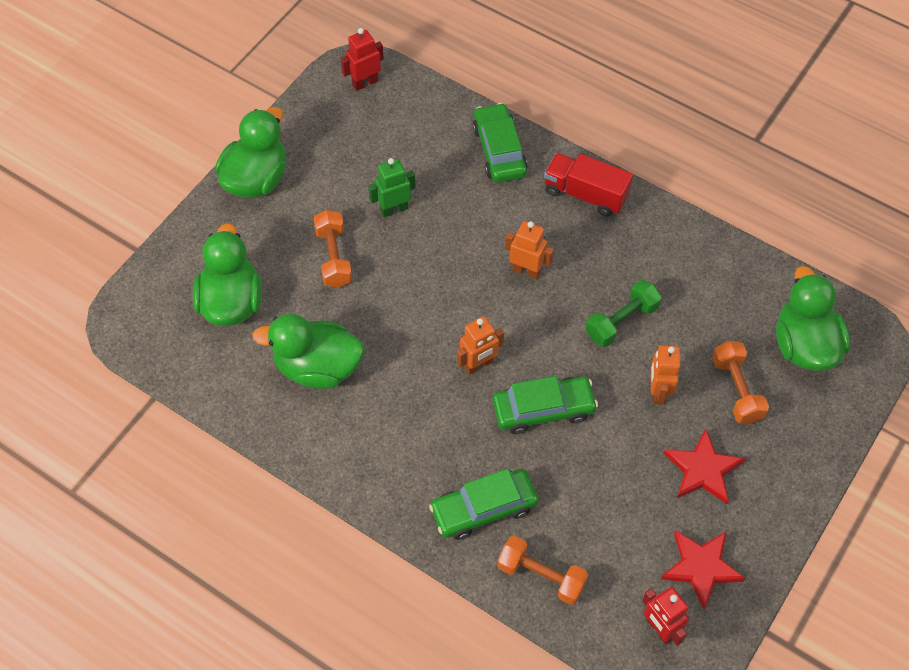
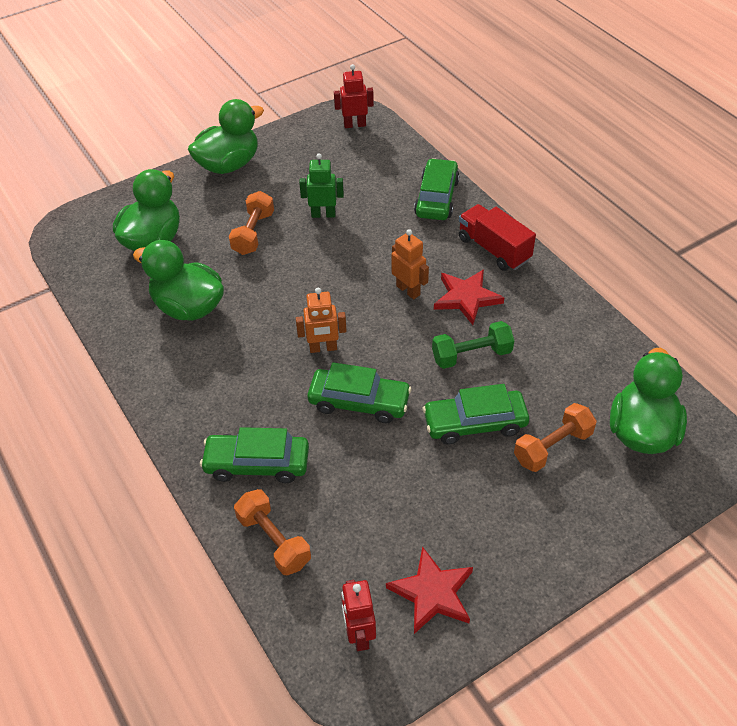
camera: 25 degrees right, 10 degrees down
(658, 391) = (475, 423): orange robot -> green car
(702, 470) = (481, 505): red star -> red star (466, 298)
(736, 389) = (552, 447): orange dumbbell -> orange dumbbell turned 45 degrees clockwise

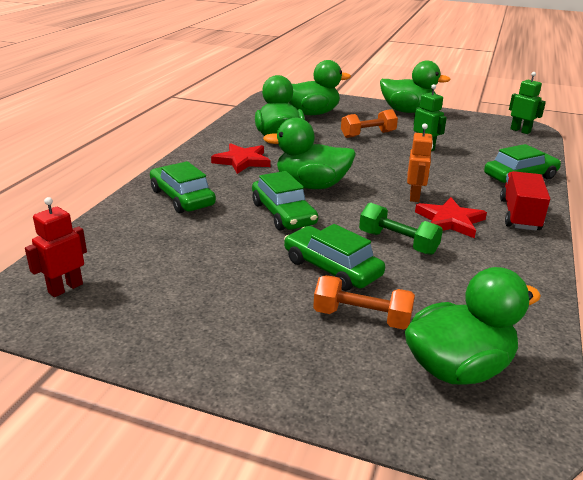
camera: 50 degrees right, 20 degrees down
(274, 540) = (122, 225): orange dumbbell -> none
(323, 348) = (311, 185): orange robot -> green duck
(354, 125) = (520, 131): red robot -> green robot
(432, 593) = (134, 308): red star -> red star (242, 161)

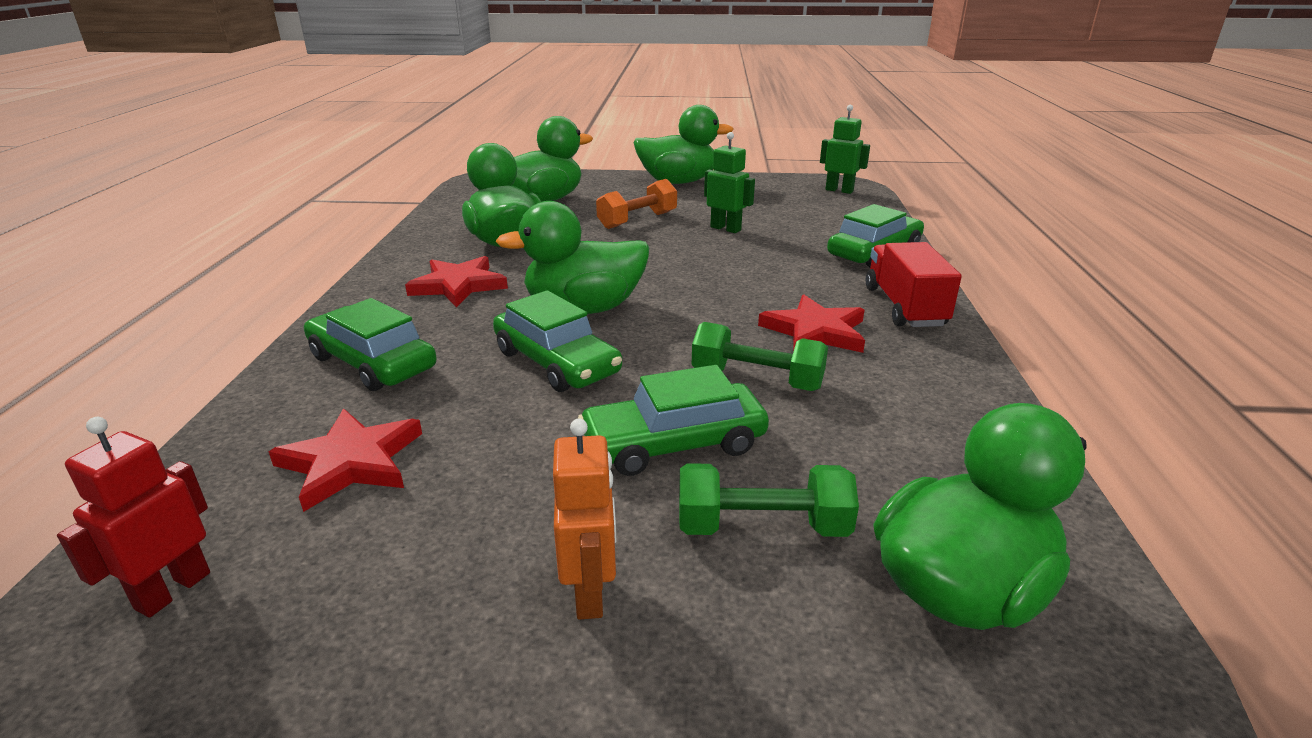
camera: 15 degrees left, 0 degrees up
(158, 247) = (351, 462): none -> red star
(332, 268) = (673, 443): green car -> green car turned 45 degrees counterclockwise
(362, 318) = (762, 527): orange dumbbell -> green dumbbell
(415, 196) = (746, 302): orange robot -> orange robot (590, 593)

